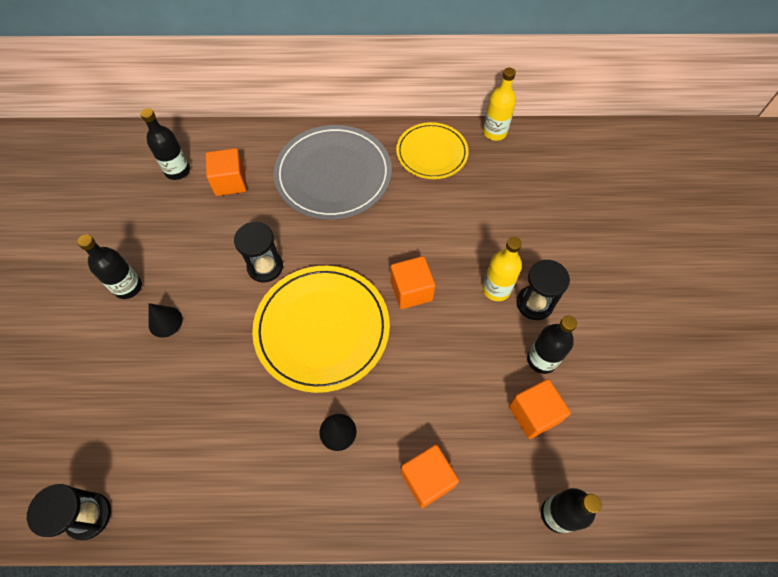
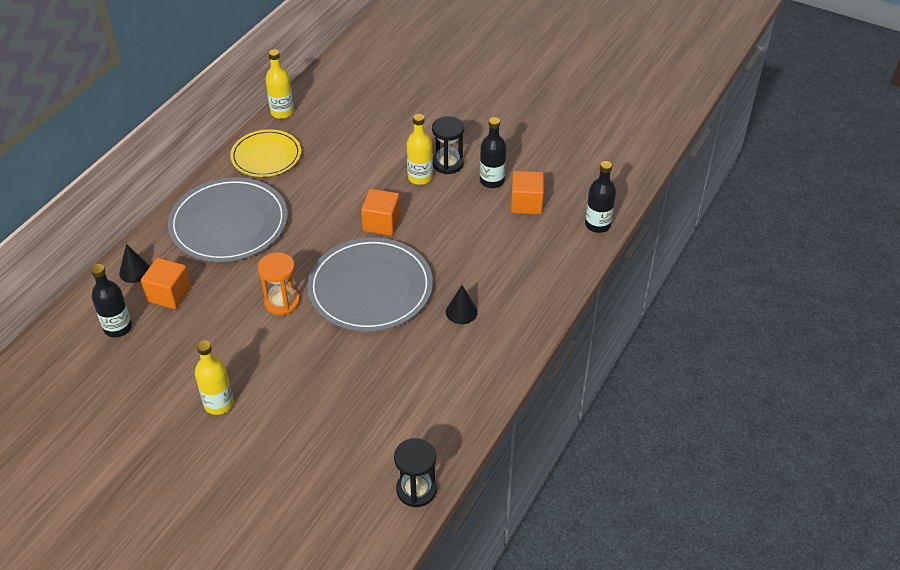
camera: 60 degrees left, 15 degrees down
(128, 287) = (219, 403): black bottle -> yellow bottle
(165, 321) = (278, 387): black cone -> black cone (134, 271)
(265, 267) = (282, 302): black hourglass -> orange hourglass
(322, 329) = (370, 288): yellow plate -> grey plate
(427, 479) = (531, 277): orange cube -> none

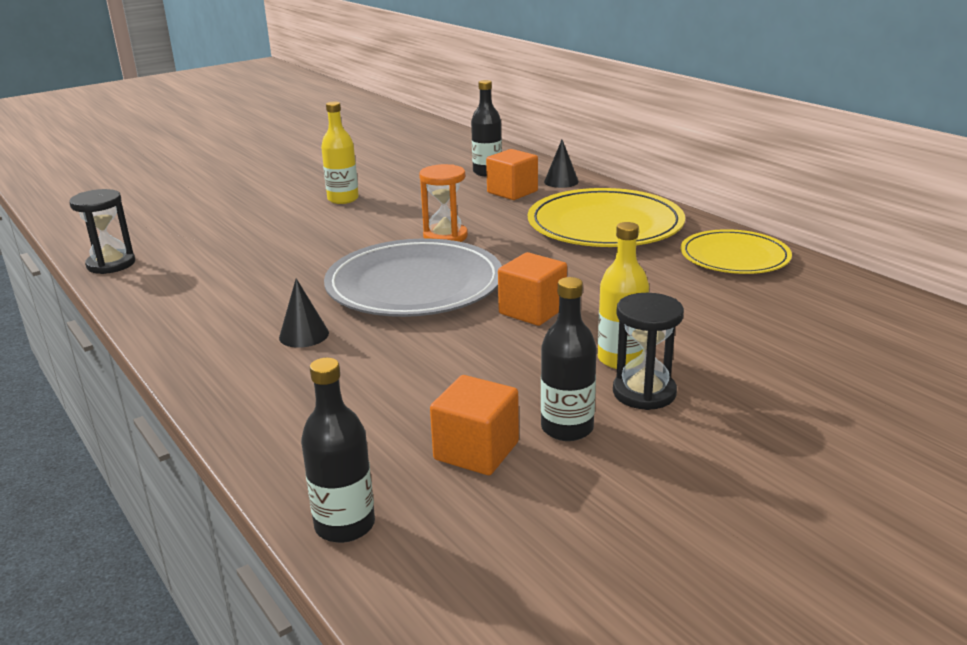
camera: 115 degrees right, 20 degrees down
(229, 223) = (605, 225): grey plate -> yellow plate
(282, 112) = (844, 278): yellow bottle -> none

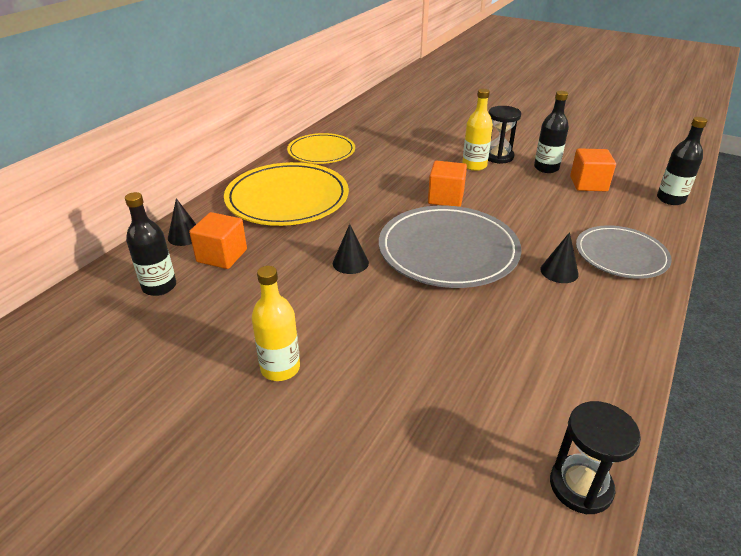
camera: 115 degrees left, 10 degrees up
(278, 390) = (621, 255): none -> grey plate
(445, 236) = (350, 263): orange hourglass -> black cone

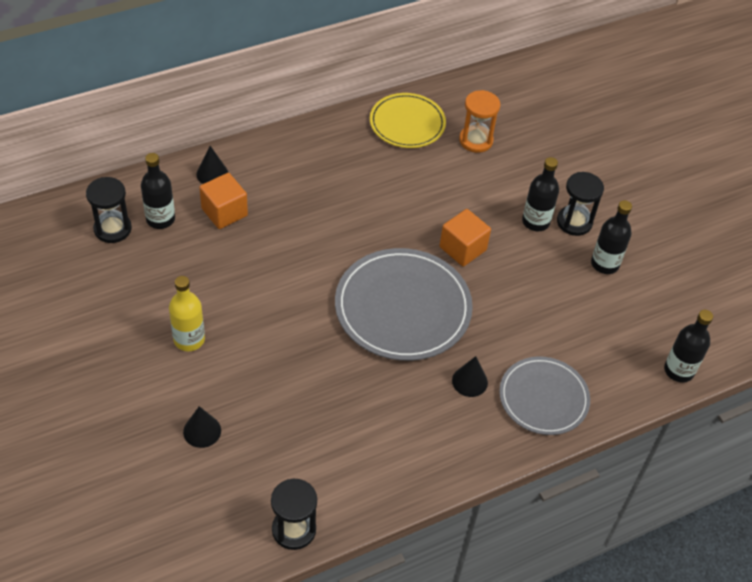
camera: 30 degrees right, 15 degrees up
(110, 316) = (112, 229): none -> black hourglass
(287, 198) = (324, 172): yellow plate -> none
(350, 263) = (314, 275): black cone -> black cone (202, 431)
(380, 143) = (476, 140): none -> orange hourglass
(474, 165) = (535, 222): yellow bottle -> black bottle
(588, 184) = (621, 307): orange cube -> none

